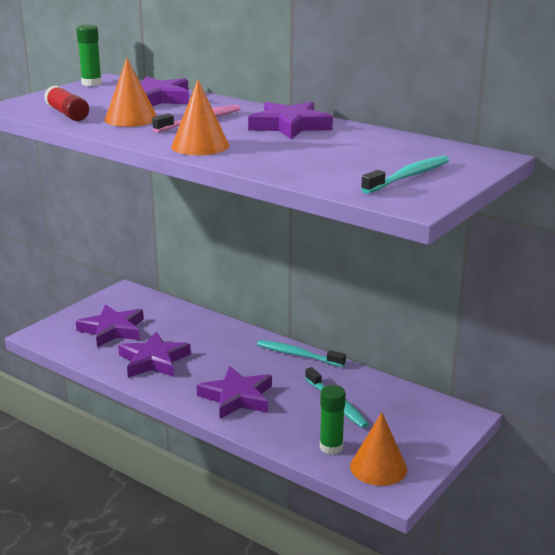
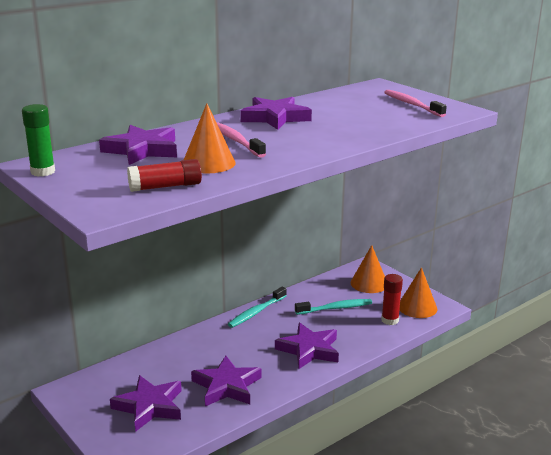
camera: 75 degrees left, 0 degrees up
(200, 146) = (313, 146): orange cone -> orange cone (369, 283)
(331, 447) = (390, 320): green glue stick -> red glue stick
(408, 176) = (412, 104): turquoise toothbrush -> pink toothbrush

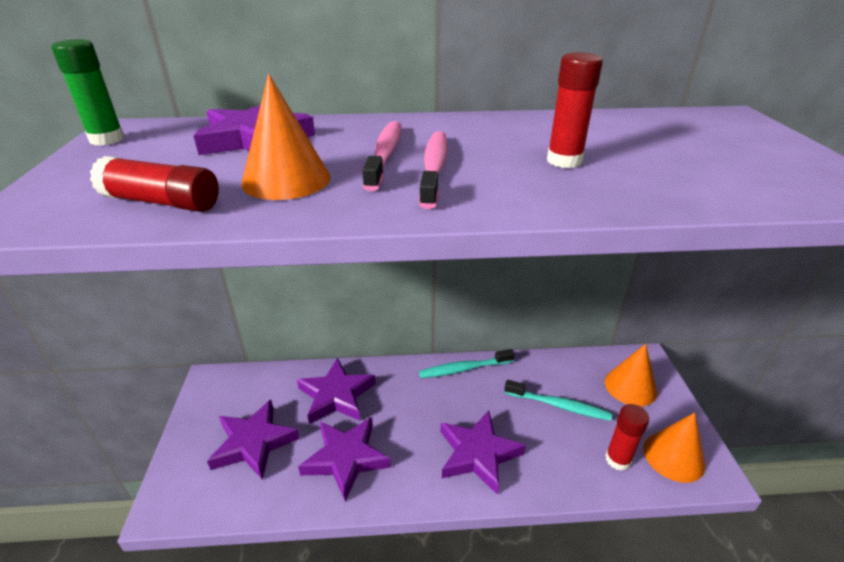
camera: 35 degrees right, 10 degrees up
(275, 118) = (496, 132): purple star -> purple star (336, 395)
(329, 124) = (564, 161): none -> red glue stick
(412, 104) = (761, 159): pink toothbrush -> pink toothbrush (434, 168)

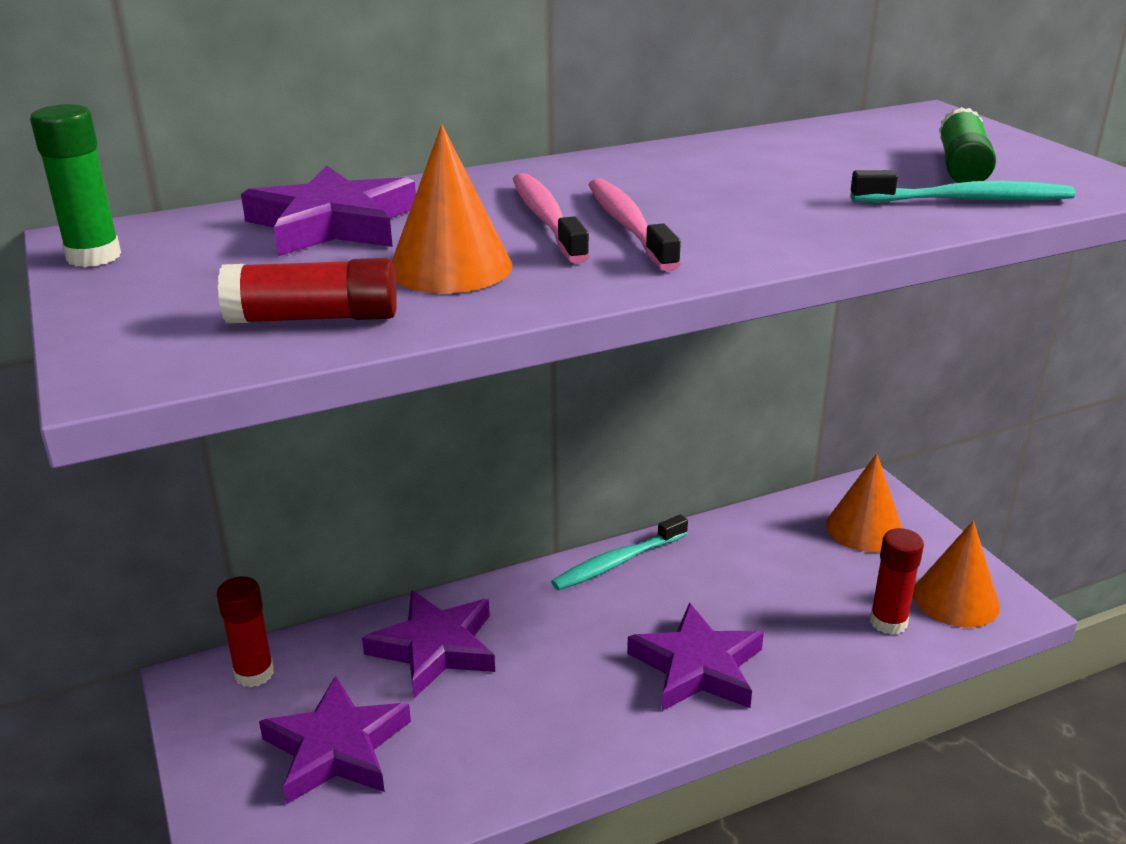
camera: 20 degrees left, 5 degrees down
(346, 458) = (503, 726): purple star -> none
(559, 405) = (780, 576): turquoise toothbrush -> turquoise toothbrush (967, 200)
(564, 161) = (778, 195): red glue stick -> red glue stick (254, 673)
(732, 159) = (961, 166): none -> green glue stick

